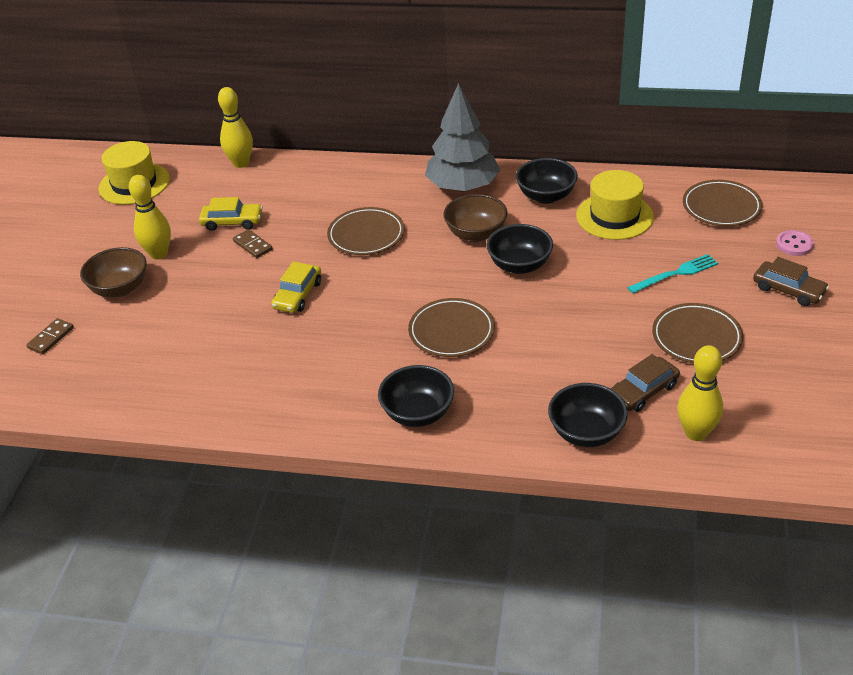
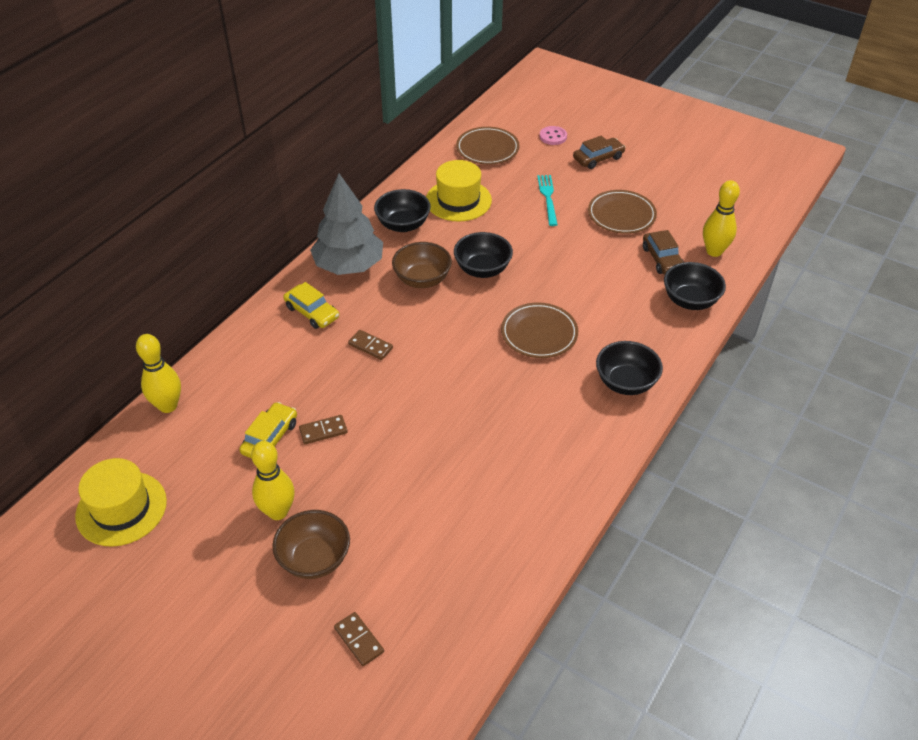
camera: 70 degrees left, 5 degrees up
(298, 295) = (425, 417): yellow car -> yellow car (312, 312)
(366, 235) = (370, 346): brown plate -> brown domino

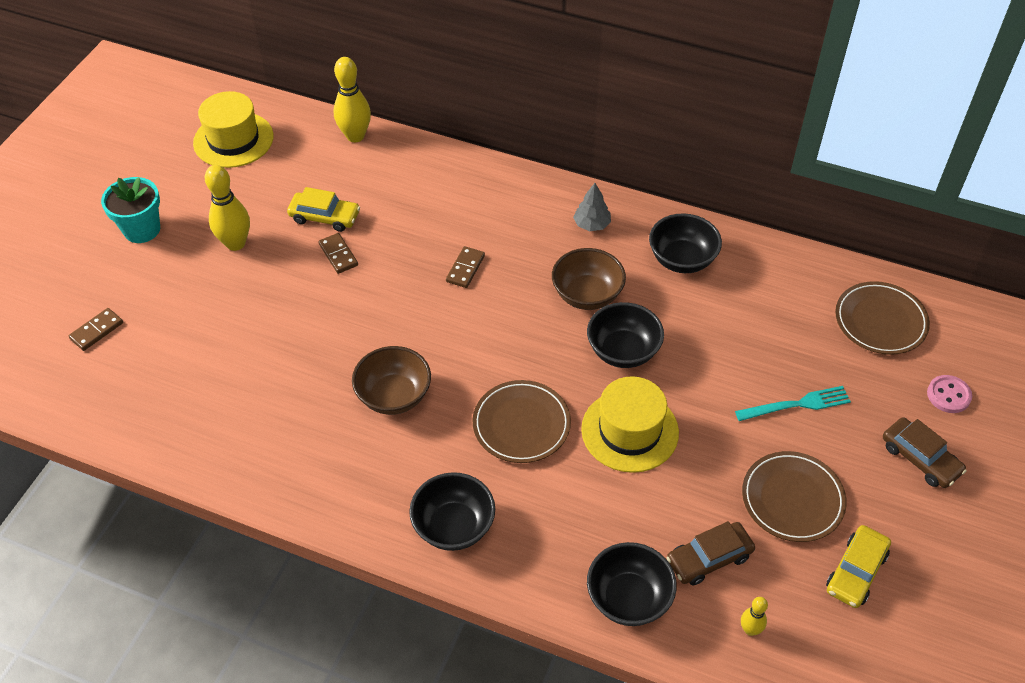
camera: 80 degrees right, 5 degrees up
(224, 598) = (142, 229): none -> turquoise flower pot
(312, 312) = (507, 209): yellow car -> yellow car (856, 571)
(314, 559) = (183, 281): brown bowl -> brown bowl (394, 396)
(349, 265) = (592, 224): grey tree -> grey tree, size x0.44
(458, 200) = (752, 306): yellow hat -> yellow hat (630, 431)
(714, 251) = (750, 630): yellow bowling pin -> yellow bowling pin, size x0.51

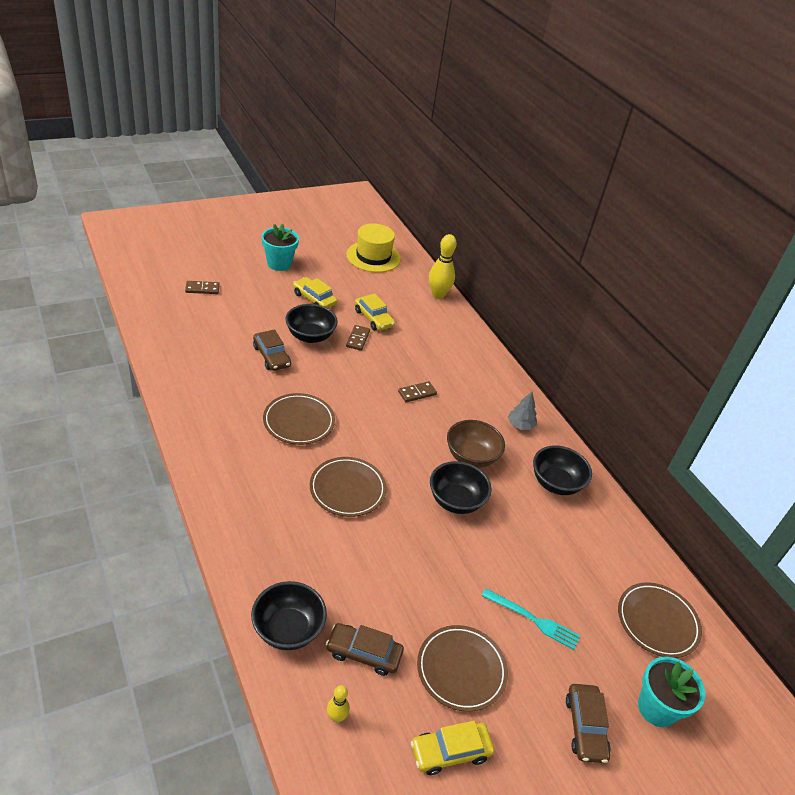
camera: 35 degrees right, 10 degrees down
(235, 243) = (314, 299): yellow bowling pin -> yellow car
(277, 348) = (271, 356): none -> brown car
(394, 396) = (299, 421): brown bowl -> brown plate
(454, 526) = (245, 507): black bowl -> black bowl (310, 336)
(630, 431) = (405, 544): yellow hat -> none
(948, 395) = (656, 708): pink button -> turquoise flower pot

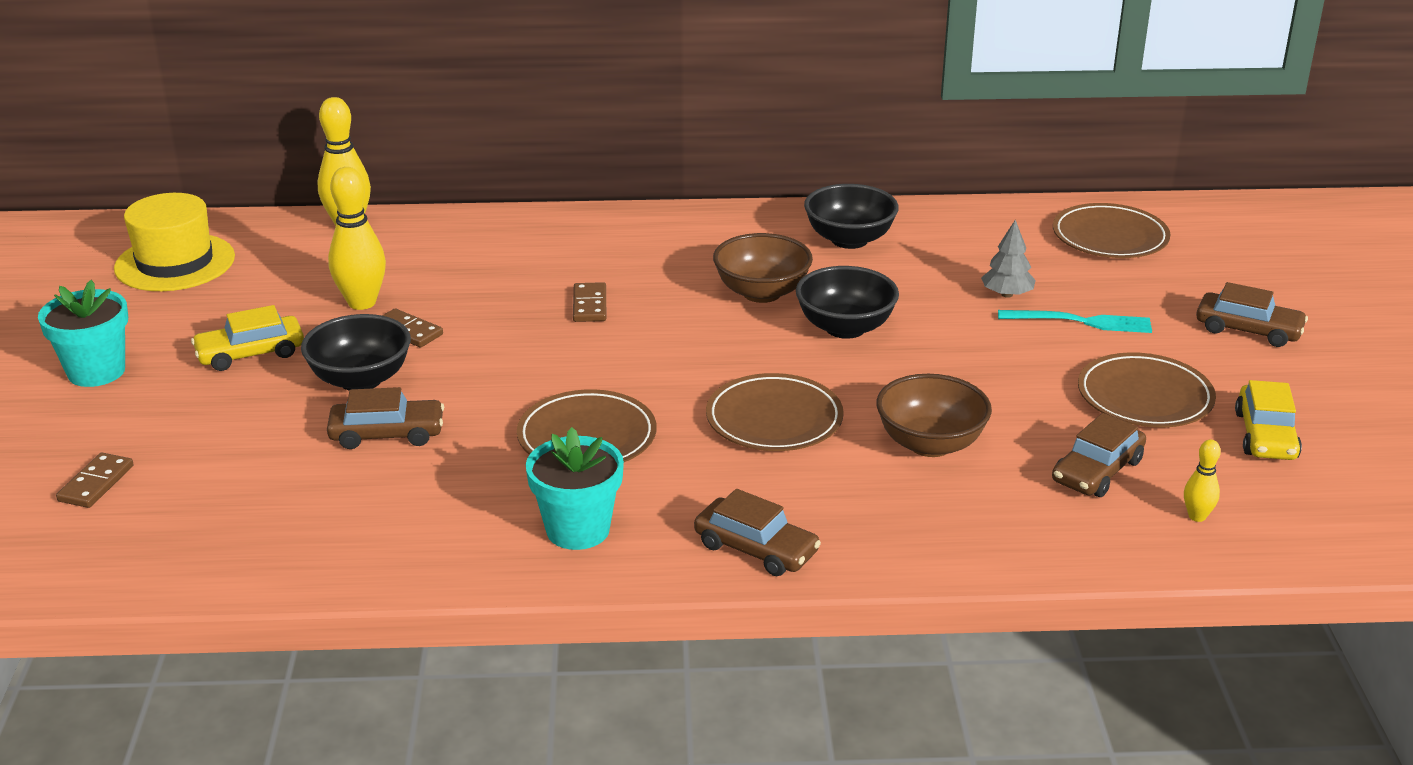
camera: 60 degrees left, 10 degrees down
(229, 507) = (756, 548): none -> brown car
(288, 629) = (1035, 532): black bowl -> none
(355, 563) = (930, 444): none -> brown bowl
(373, 318) = (362, 303): yellow car -> yellow bowling pin
(520, 425) = (718, 235): grey tree -> grey tree (1007, 294)
(533, 620) = (1080, 322): turquoise fork -> turquoise fork turned 45 degrees clockwise
(656, 708) = (1231, 275): turquoise flower pot -> turquoise flower pot (578, 530)

